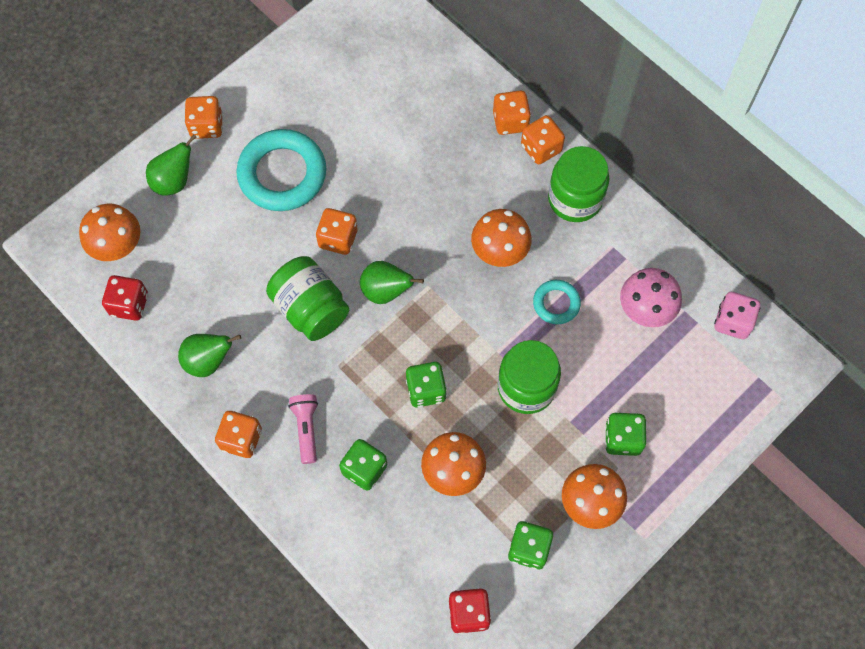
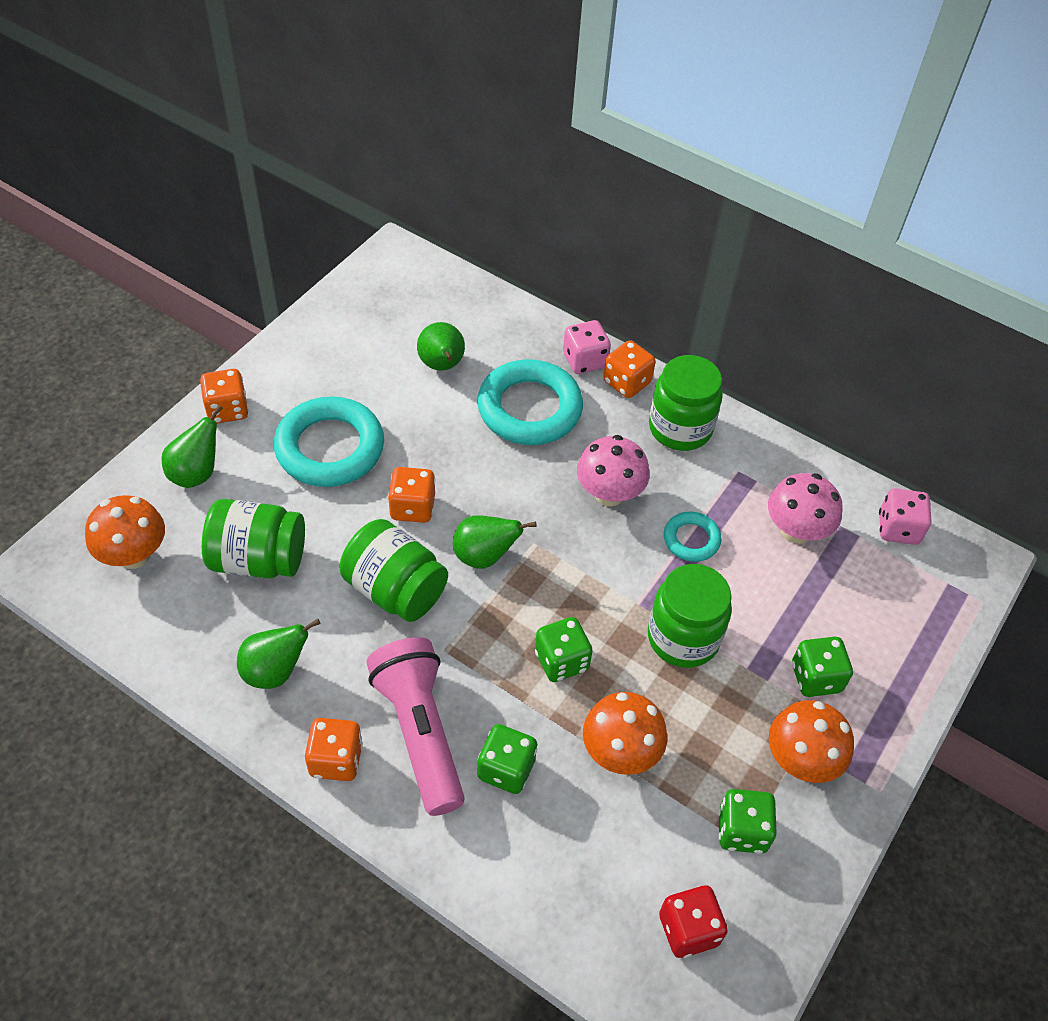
camera: 15 degrees left, 15 degrees down
(129, 304) = (159, 620): red dice -> none
(210, 265) = (258, 559): none -> green jar
(306, 429) = (419, 732): pink flashlight -> pink flashlight, size x1.90
(388, 109) = (442, 366): none -> green pear
(452, 161) = (529, 408): none -> turquoise ring
(499, 251) = (609, 494): orange mushroom -> pink mushroom
(510, 121) = (584, 360): orange dice -> pink dice

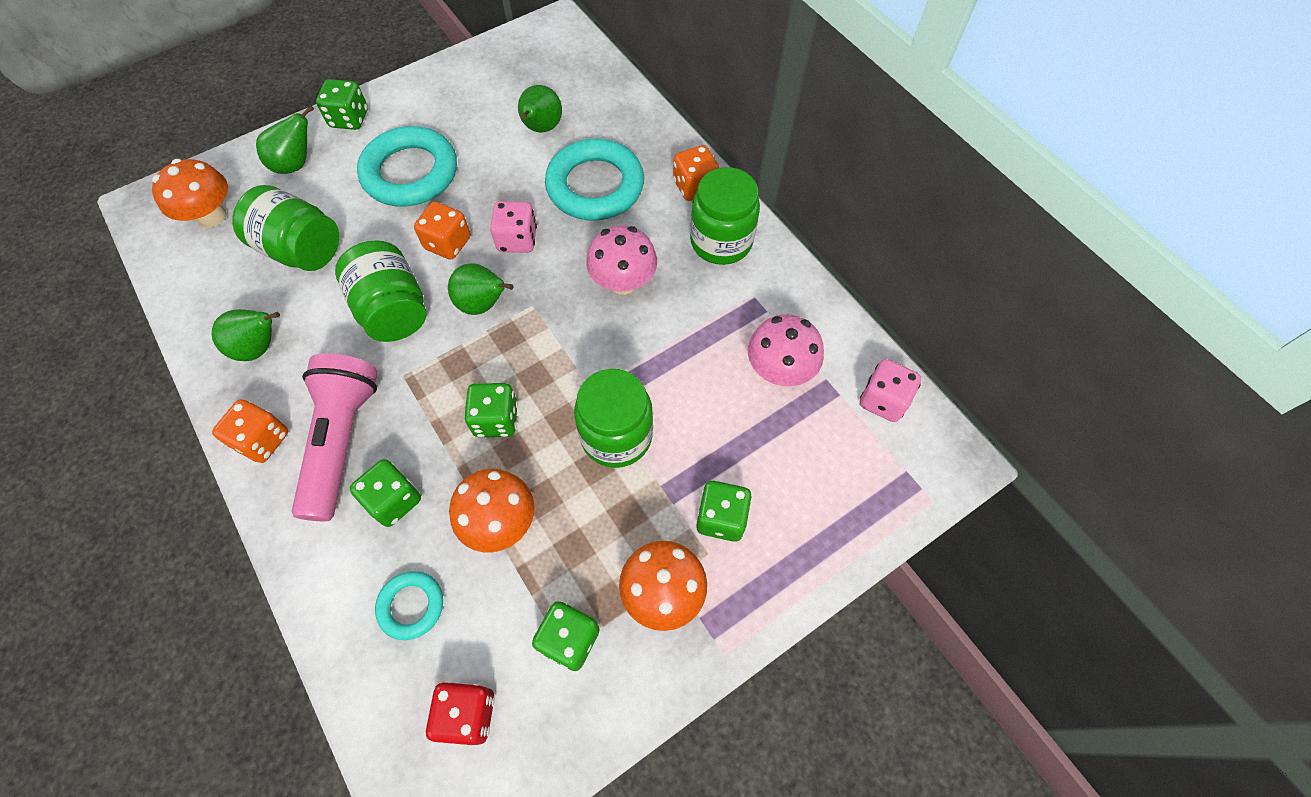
camera: 25 degrees right, 10 degrees up
(227, 410) = (349, 119): orange dice -> green dice
(584, 360) = (667, 157): pink dice -> pink dice (517, 240)
(691, 539) = (674, 347): turquoise ring -> turquoise ring (411, 606)

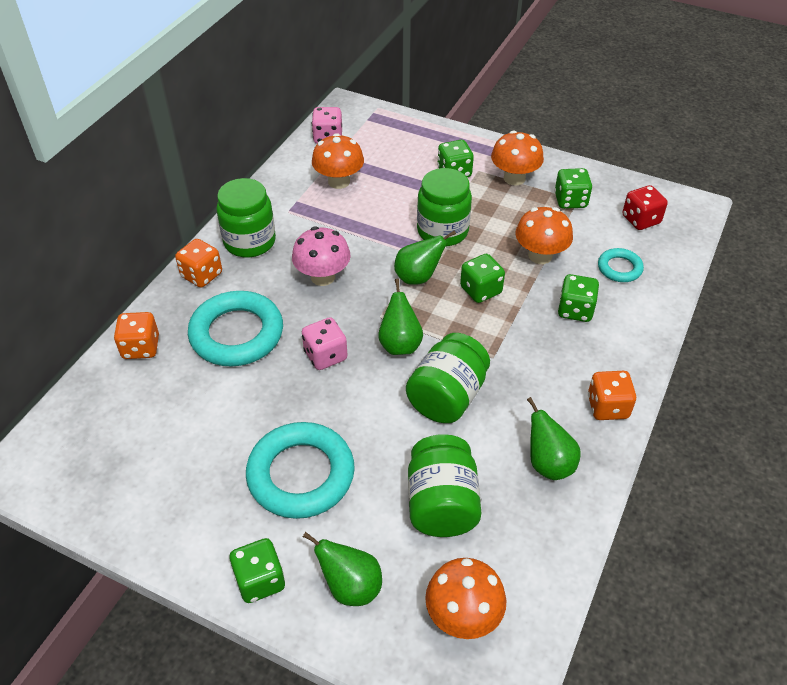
camera: 120 degrees left, 15 degrees down
(342, 441) = (566, 361): pink flashlight -> none
(448, 243) = (360, 399): orange dice -> orange dice (141, 347)
(541, 128) = (187, 403): green pear -> green pear (418, 277)
(779, 370) = (339, 181): pink mushroom -> orange mushroom

